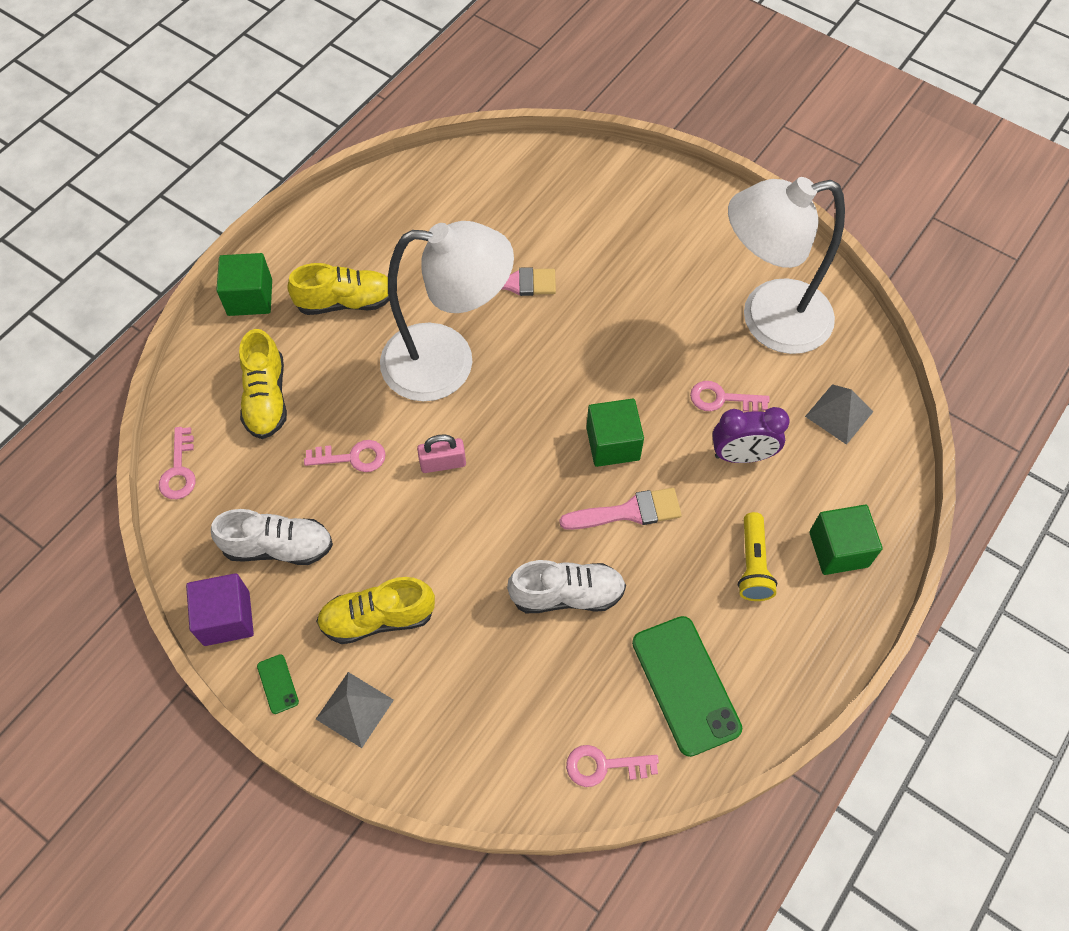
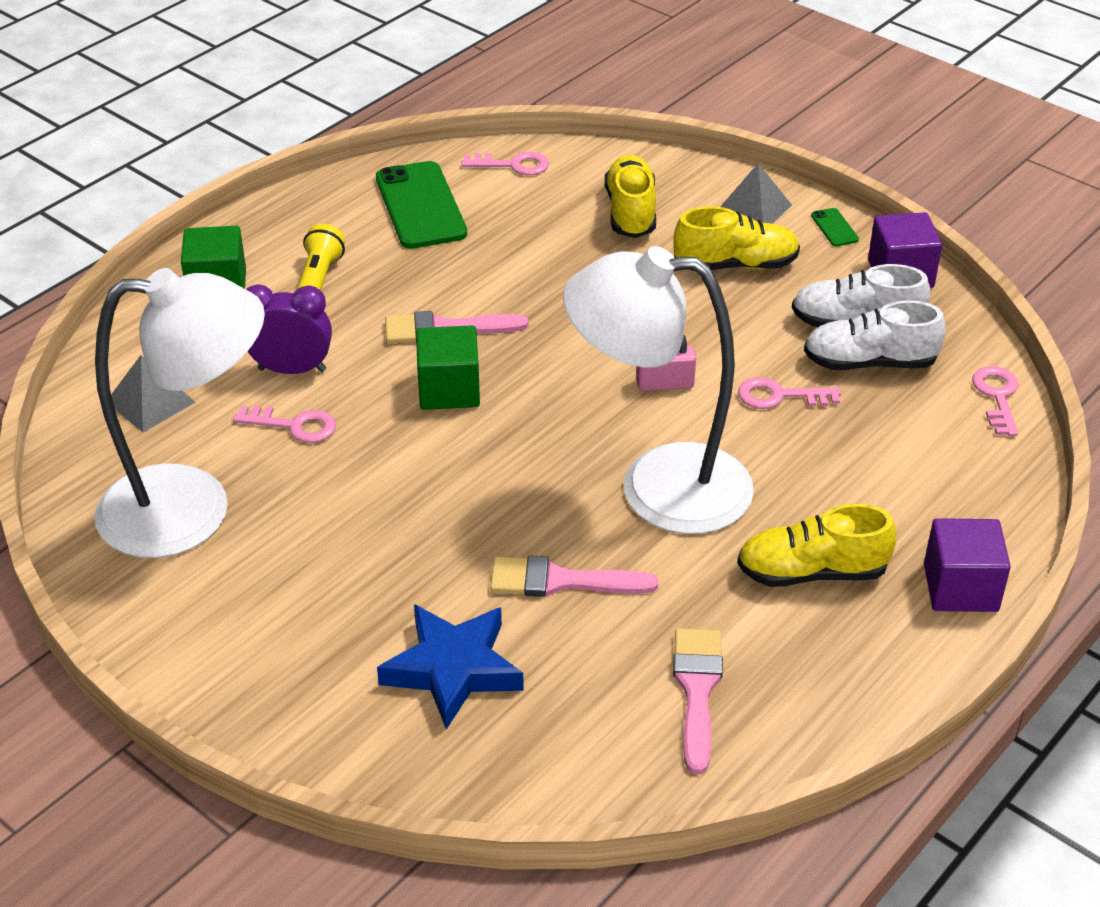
camera: 175 degrees left, 20 degrees down
(250, 297) = (960, 587): green cube -> purple cube
(266, 398) = (904, 463): yellow shoe -> yellow shoe (631, 212)
(423, 218) = (697, 690): none -> pink brush
(567, 594) = (529, 270): white shoe -> white shoe (869, 363)
(569, 220) = (453, 669): none -> blue star

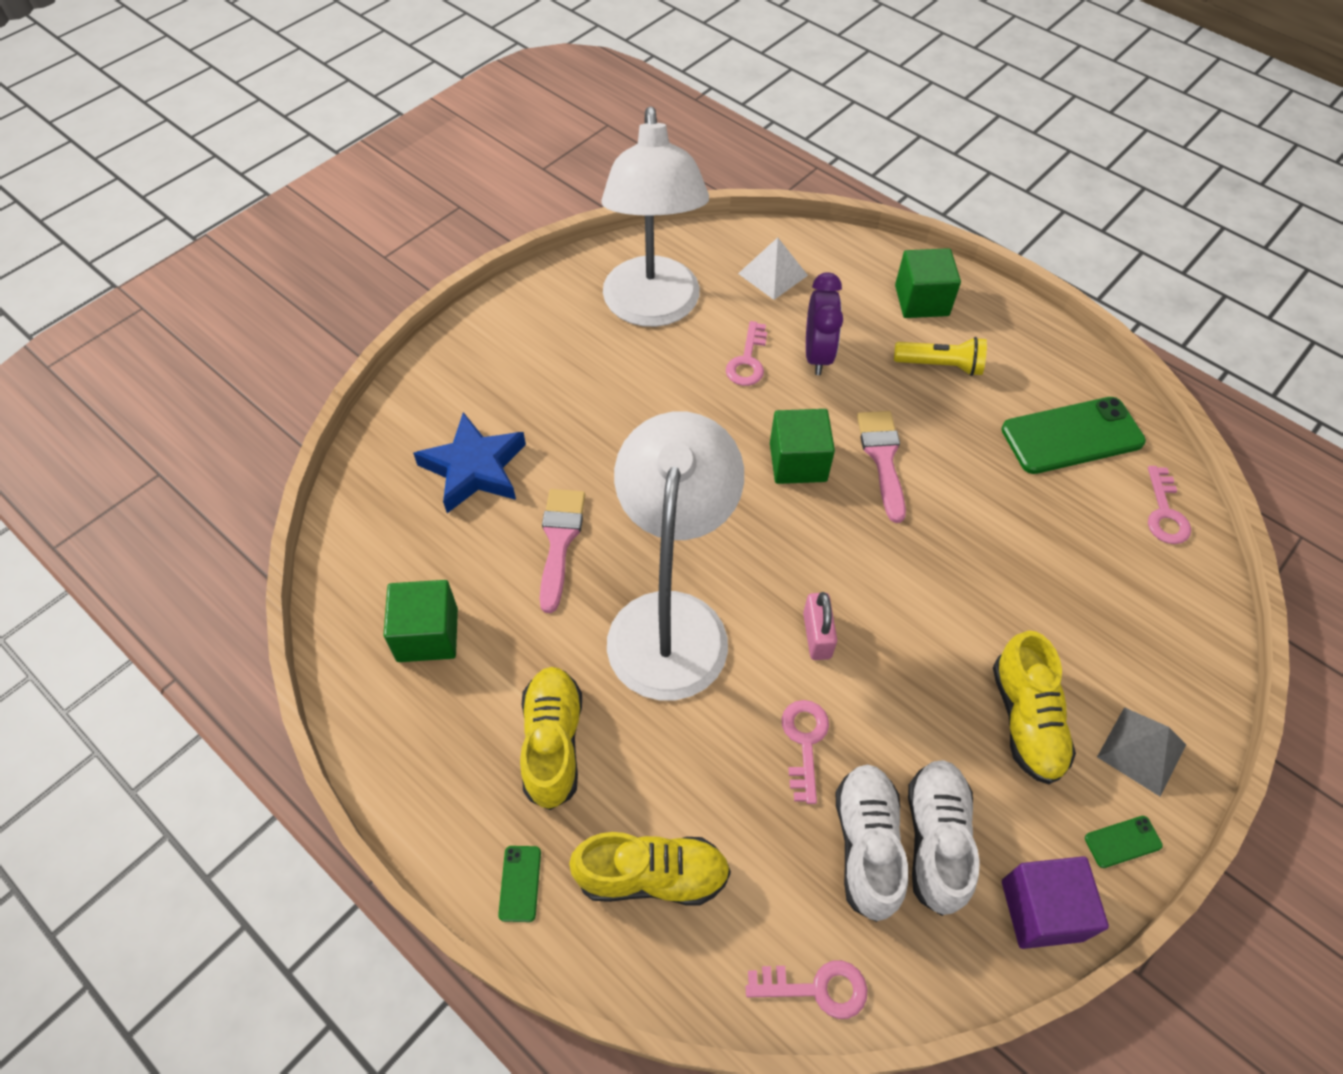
camera: 90 degrees right, 15 degrees up
(150, 402) = (772, 274): grey pyramid -> white pyramid
(631, 212) = (1104, 620): yellow shoe -> yellow shoe (652, 876)
(697, 690) = (427, 634): pink brush -> green cube
(960, 587) = (520, 883): purple cube -> green phone

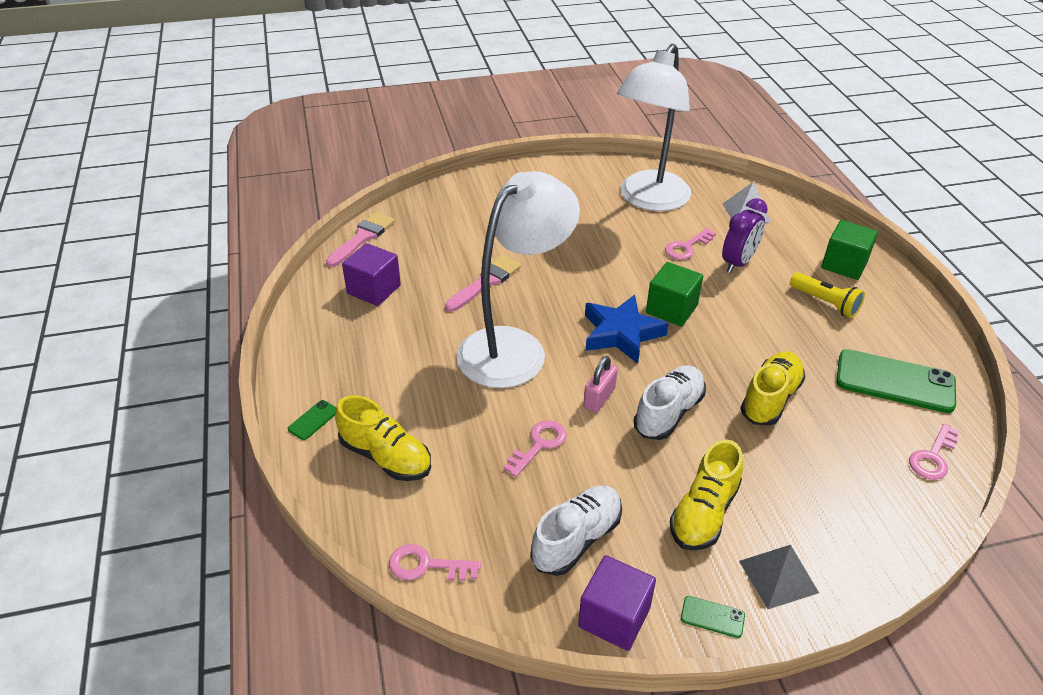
camera: 35 degrees right, 15 degrees down
(427, 634) = (374, 289): green cube -> purple cube
(474, 468) = (470, 230): blue star -> blue star (621, 333)
(553, 743) = (392, 369): yellow shoe -> yellow shoe (770, 399)
(816, 988) = (426, 565): pink key -> pink key turned 150 degrees clockwise
(867, 845) = (528, 516): white shoe -> white shoe (668, 413)
(882, 458) = (733, 332): pink brush -> pink brush (362, 237)

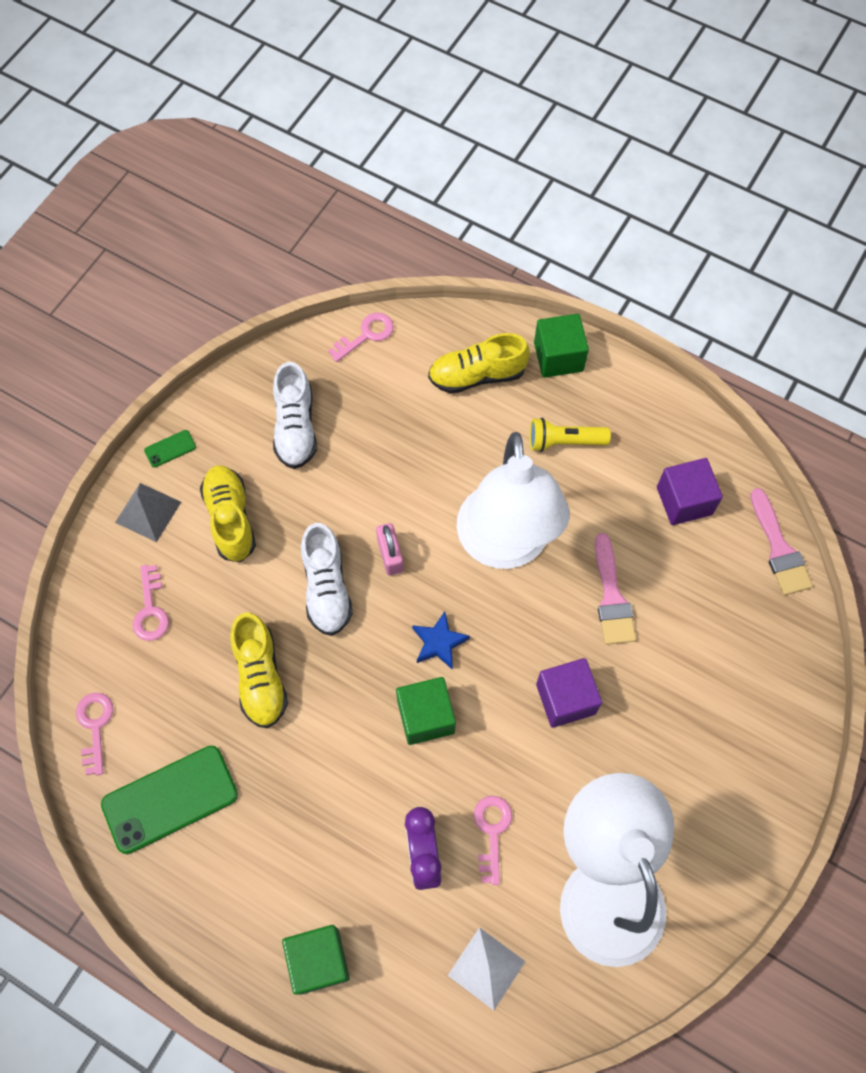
camera: 135 degrees right, 25 degrees up
(313, 420) = (558, 357): green phone -> green cube
(539, 445) = (390, 474): pink key -> pink key (150, 609)
(614, 617) = (228, 399): purple cube -> purple cube (565, 699)
(621, 333) = (439, 642): blue star -> blue star, size x0.60
(825, 303) = (296, 866): yellow flashlight -> yellow flashlight (564, 441)

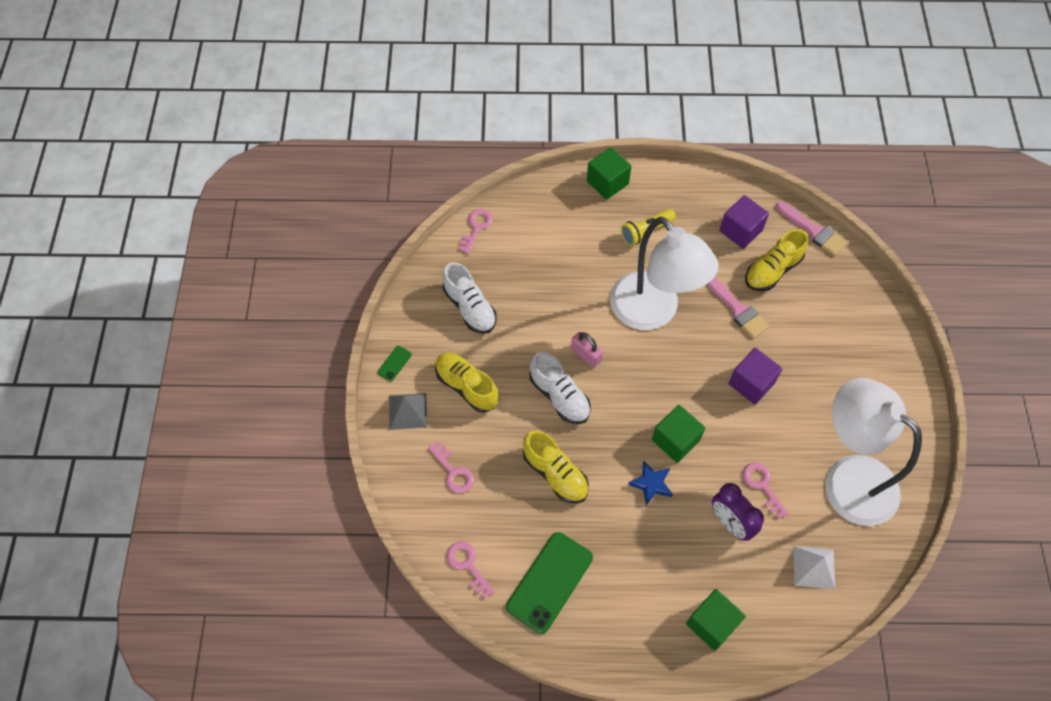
camera: 30 degrees left, 5 degrees down
(439, 642) = (653, 391): blue star -> blue star (651, 484)
(477, 375) = (564, 218): yellow shoe -> yellow shoe (772, 270)

